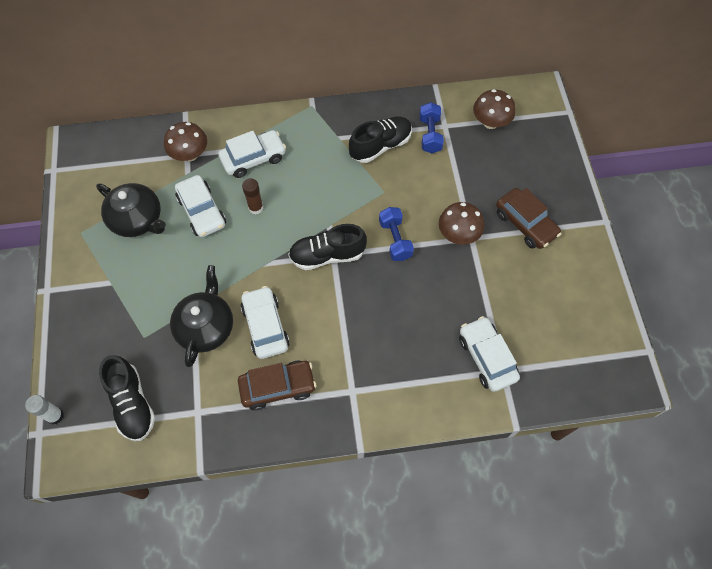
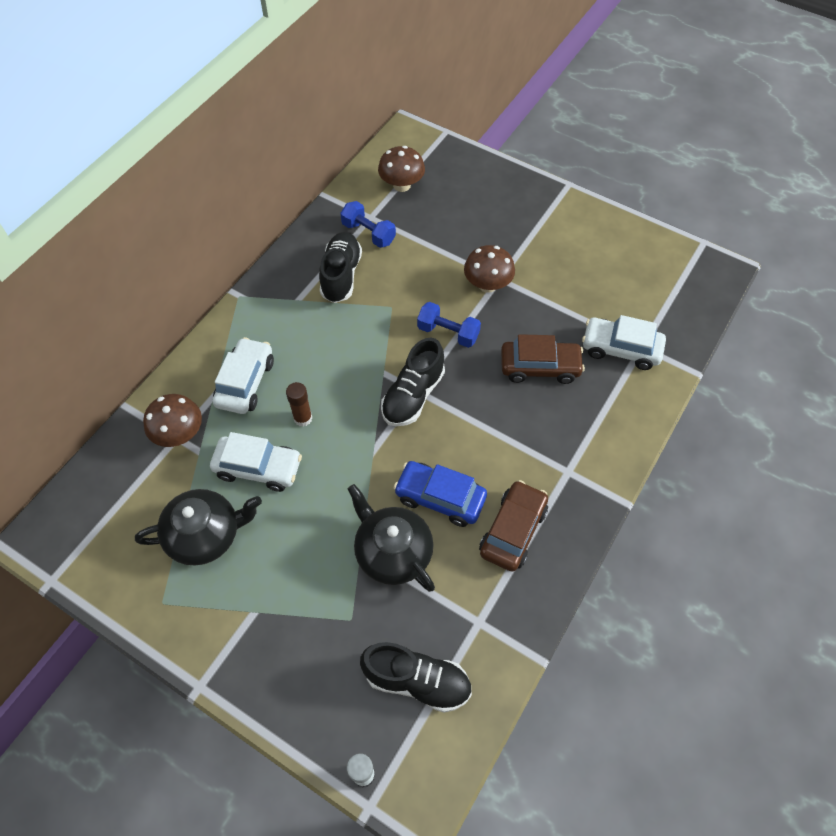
camera: 50 degrees left, 5 degrees down
(265, 326) = (440, 498): white car -> blue car
(525, 224) = (521, 234): brown car -> brown car (540, 367)

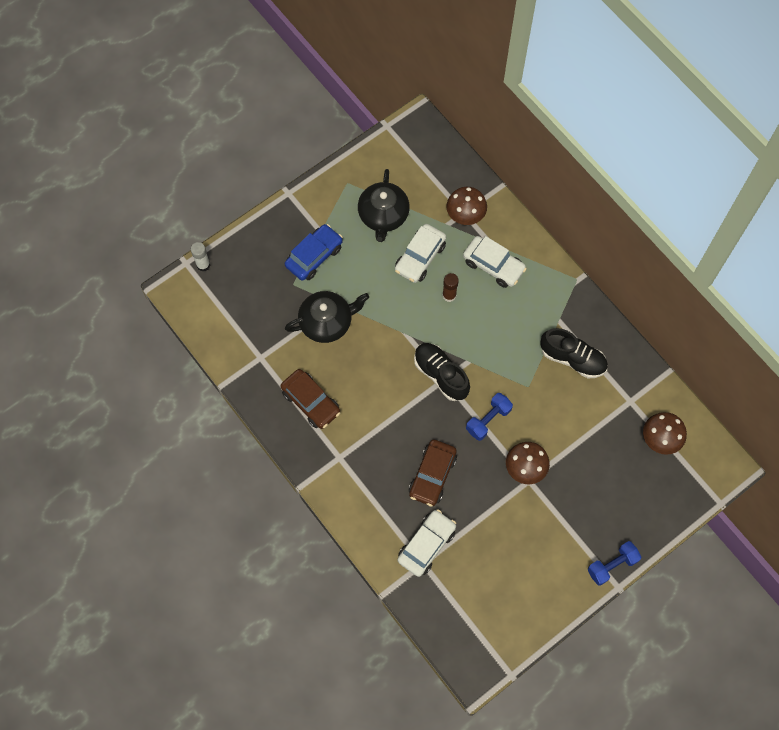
camera: 110 degrees right, 10 degrees up
(368, 233) = (612, 394): blue dumbbell -> blue dumbbell (612, 565)
(417, 681) = (240, 310): black shoe -> none
(440, 498) = (353, 364): blue car -> blue car (314, 256)

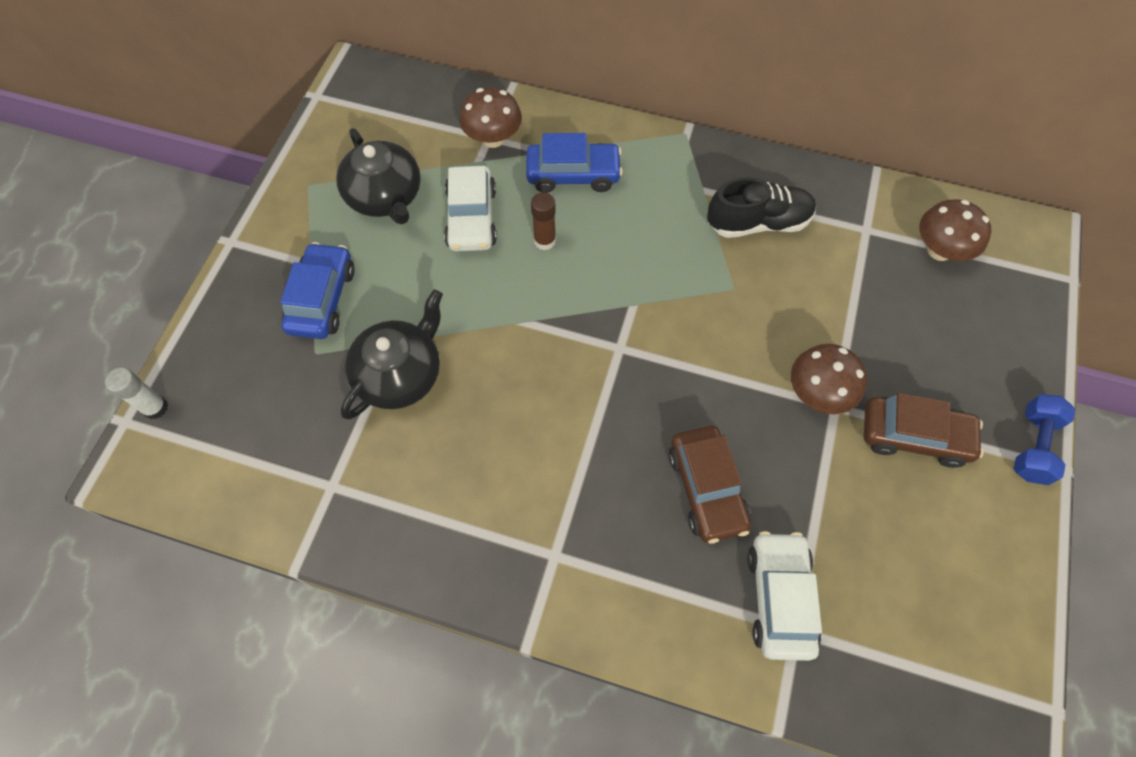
camera: 35 degrees left, 5 degrees down
(311, 402) = (454, 501): brown car -> brown car (914, 436)
(441, 375) = (611, 345): black shoe -> none
(488, 420) = (718, 363): blue dumbbell -> none
(493, 265) = (573, 175): white car -> blue car

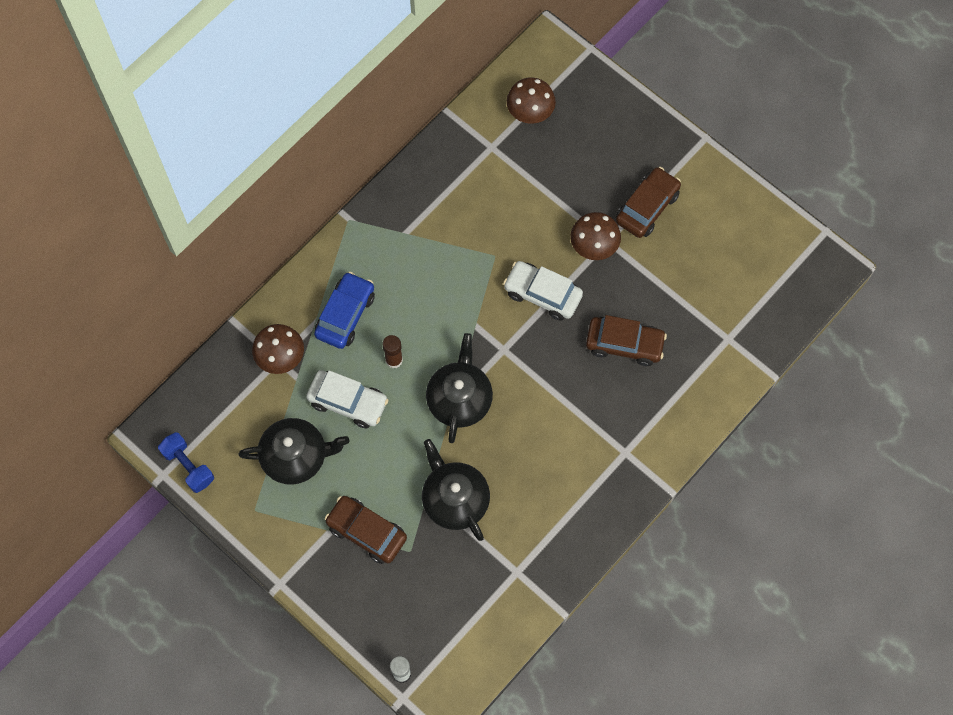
camera: 65 degrees left, 5 degrees up
(322, 299) = (366, 532): blue car -> brown car
(531, 326) = (459, 399): none -> black teapot
(758, 223) = (451, 212): black shoe -> none
(779, 598) = (707, 338): white car -> white car (542, 294)
(1033, 446) = (684, 146): blue dumbbell -> blue dumbbell (188, 466)

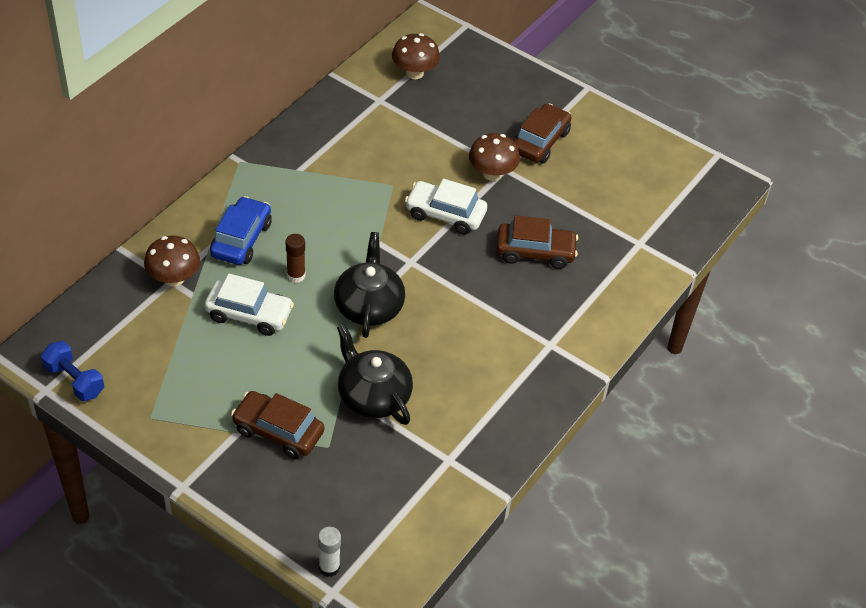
camera: 10 degrees left, 20 degrees down
(295, 456) = (194, 365): black teapot -> none

